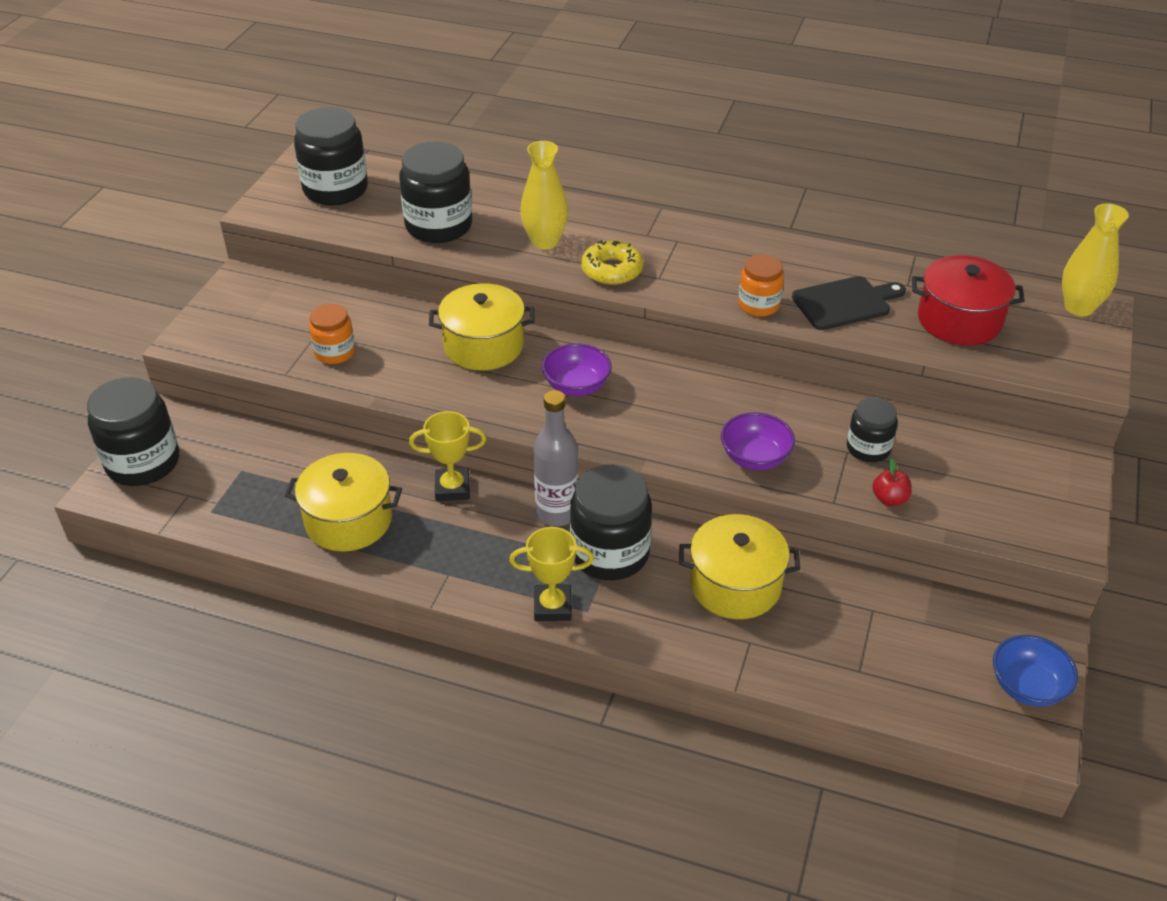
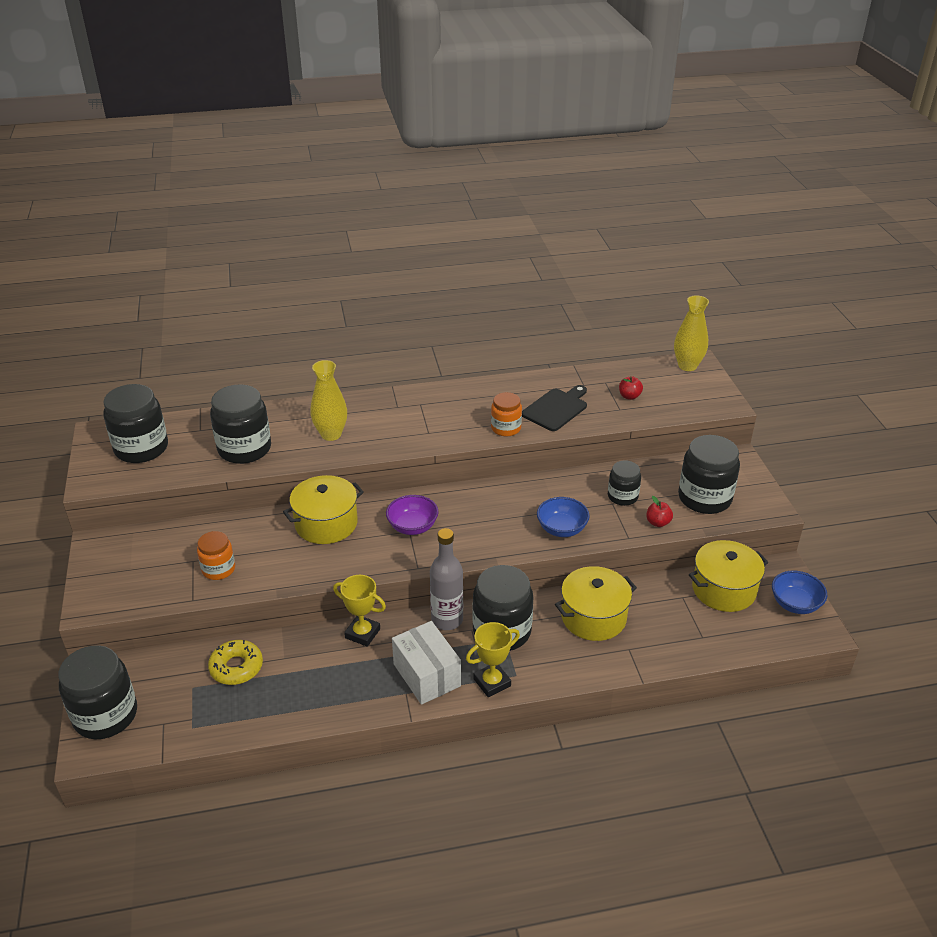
camera: 30 degrees left, 5 degrees down
(348, 520) = (304, 687): yellow pot -> yellow pot (724, 589)
(452, 488) = (362, 633): yellow trophy -> yellow trophy turned 60 degrees clockwise
(486, 565) = (427, 675): none -> white box
(612, 270) = (393, 438): yellow donut -> yellow donut (236, 667)
(755, 458) = (561, 529): purple bowl -> blue bowl
(959, 320) = (629, 396): red pot -> red apple
(982, 493) = (704, 498): none -> black jar

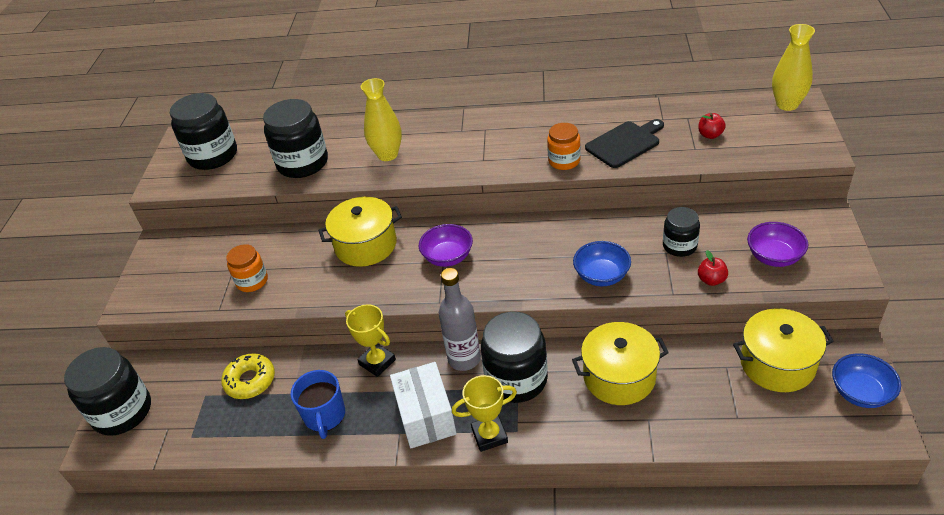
camera: 20 degrees right, 5 degrees up
(326, 688) = (325, 416): none -> blue mug
(704, 498) = (774, 257): black jar -> purple bowl

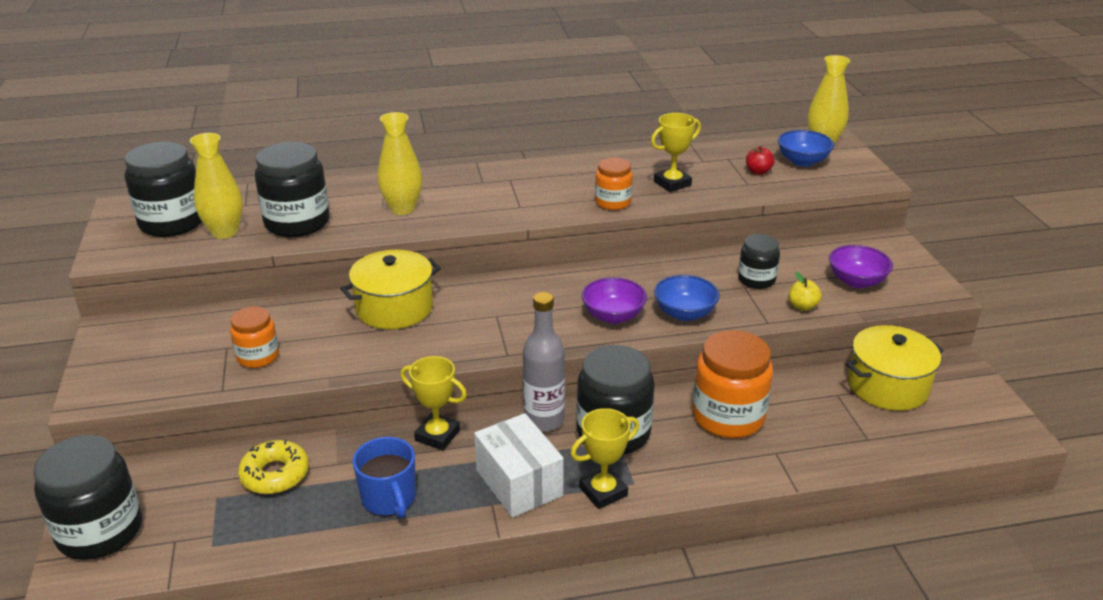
camera: 20 degrees left, 10 degrees down
(247, 168) = (225, 232): none -> yellow vase
(448, 257) = (501, 311): purple bowl -> purple bowl (613, 316)
(619, 377) = (728, 417): yellow pot -> orange jar
(625, 143) = (672, 183): black cutting board -> yellow trophy
(711, 280) = (802, 306): red apple -> yellow apple
(860, 393) = (979, 402): blue bowl -> blue bowl (802, 161)

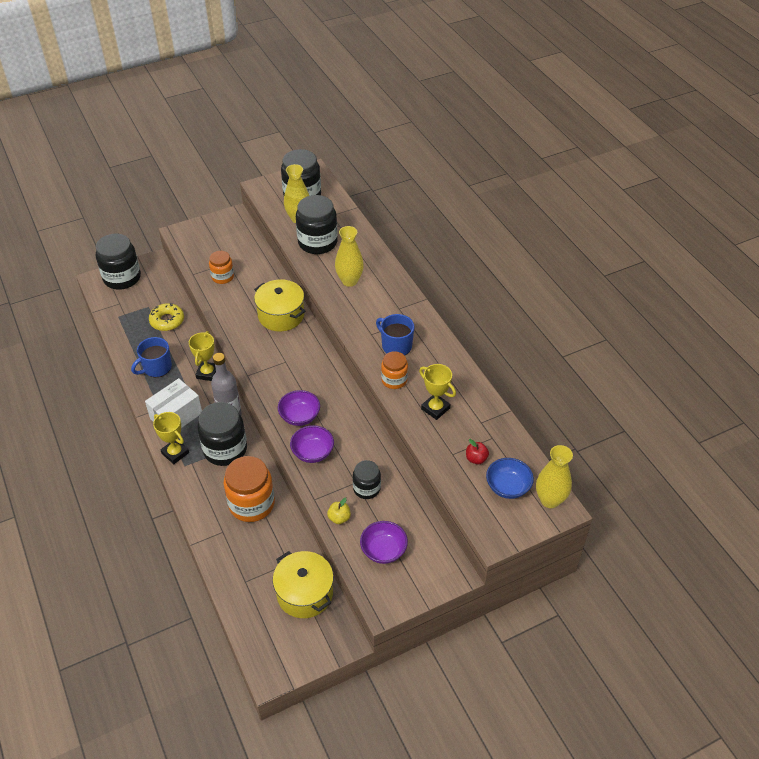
camera: 75 degrees right, 15 degrees up
(551, 193) = (396, 346): none -> blue mug
(684, 313) = (312, 452): blue bowl -> purple bowl

